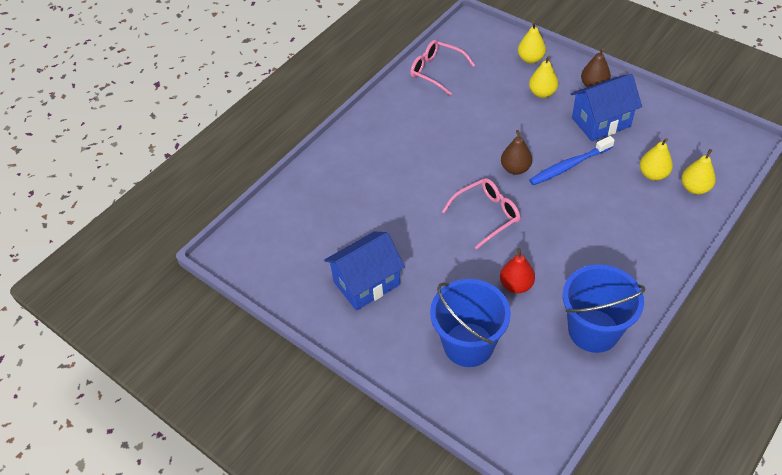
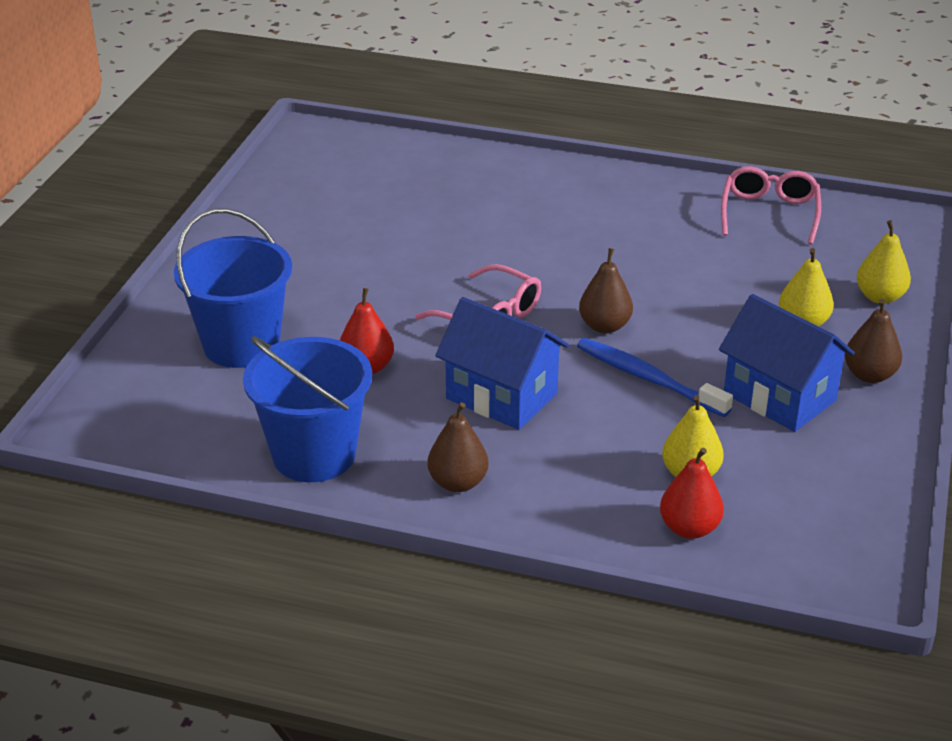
camera: 65 degrees right, 15 degrees down
(367, 283) = (309, 243): blue house -> blue house (501, 396)
(636, 270) = (458, 483): none -> brown pear
(695, 188) = (689, 528): yellow pear -> red pear

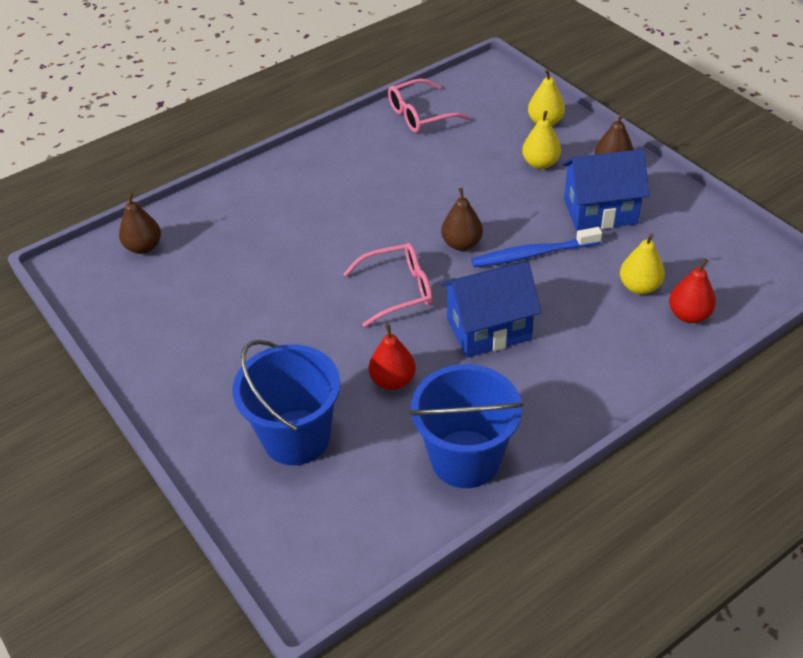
camera: 50 degrees left, 10 degrees up
(458, 483) = (559, 398): brown pear -> brown pear (144, 247)
(769, 213) = (420, 115): pink glasses -> pink glasses turned 75 degrees counterclockwise

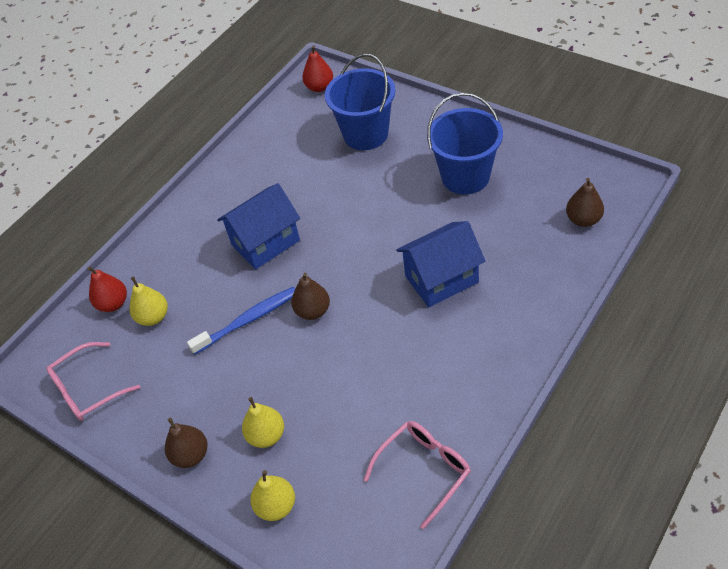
camera: 165 degrees right, 5 degrees up
(393, 380) = (320, 185): red pear -> red pear (319, 87)
(398, 290) = (348, 251): pink glasses -> pink glasses (88, 389)
(465, 459) = (254, 156): blue bucket -> blue bucket (465, 176)
(600, 211) = (195, 389): blue house -> blue house (441, 279)

